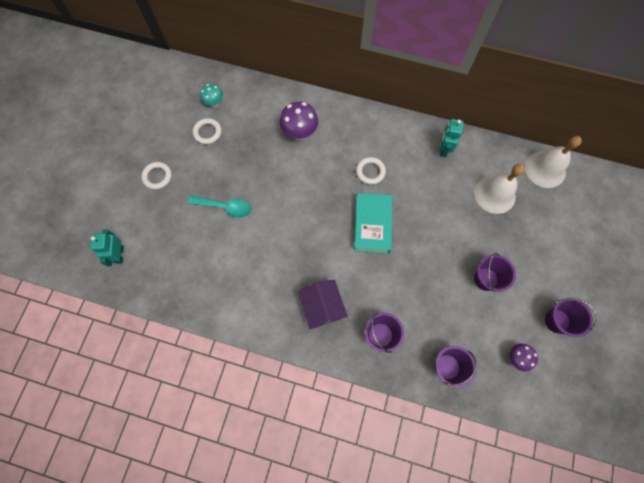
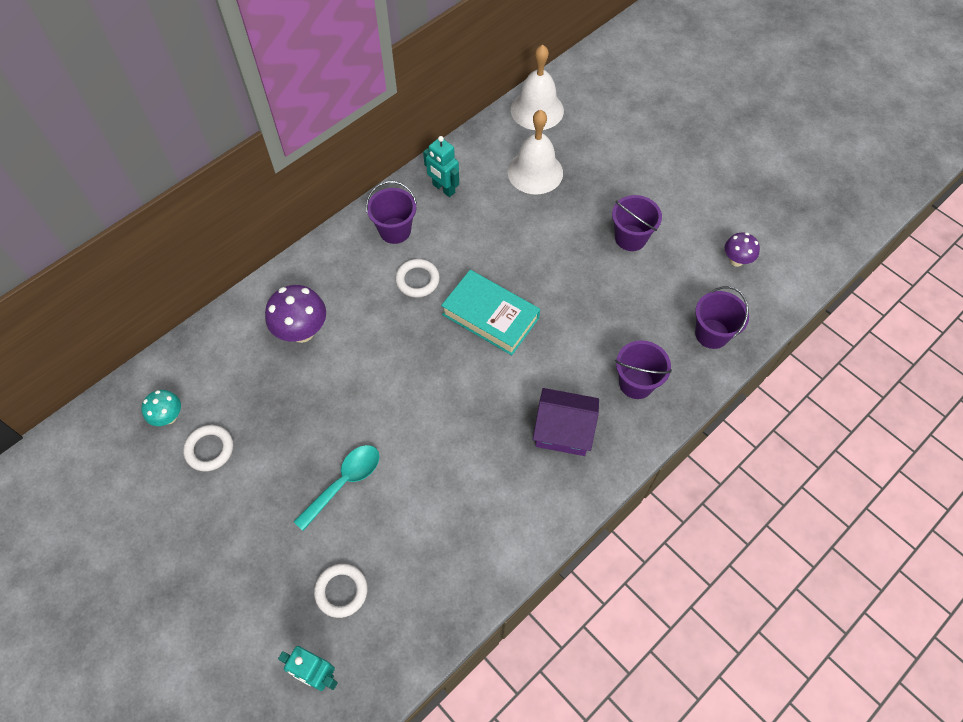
camera: 60 degrees left, 10 degrees down
(157, 176) = (228, 556): white ring -> white ring (341, 591)
(557, 321) = (715, 200): purple bucket -> purple bucket (395, 230)

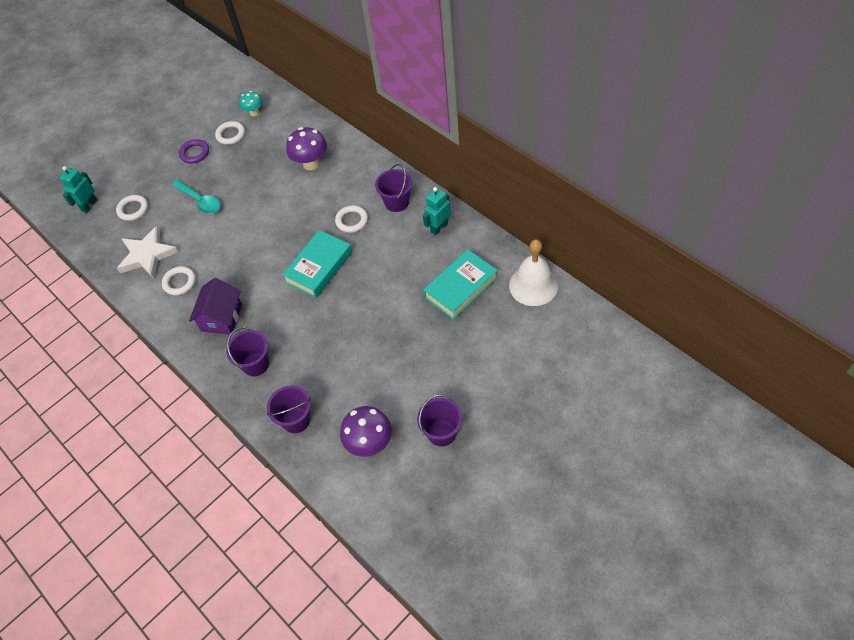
camera: 95 degrees right, 5 degrees down
(236, 503) = (194, 153): none -> purple ring
(441, 552) = (147, 255): none -> white star
(498, 495) = (179, 282): none -> white ring
(535, 172) = (461, 288): white bell -> turquoise book
(630, 238) = (393, 360): purple bucket -> purple bucket (441, 433)
(736, 260) = (370, 444): purple mushroom -> purple mushroom, size x1.66

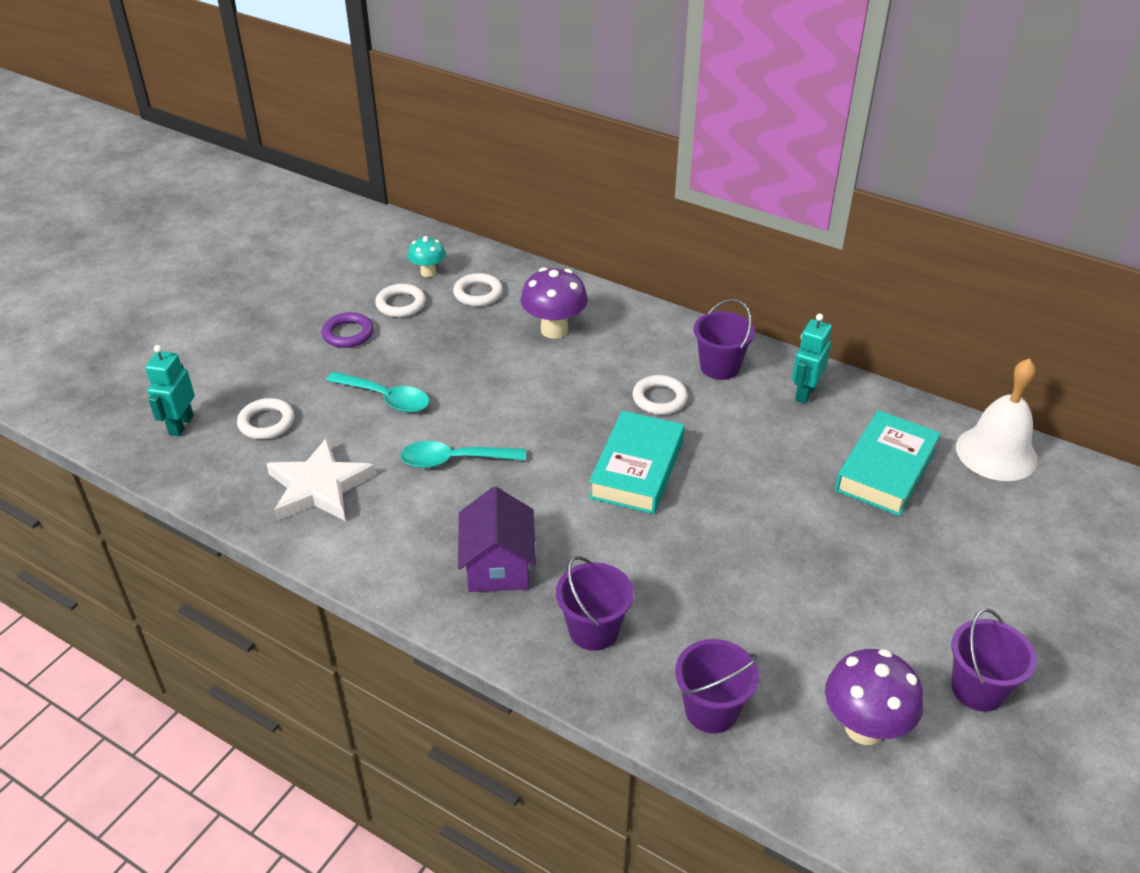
camera: 20 degrees left, 15 degrees down
(179, 282) = (396, 521): white ring -> white ring (478, 293)
(222, 248) = (454, 460): none -> turquoise spoon

